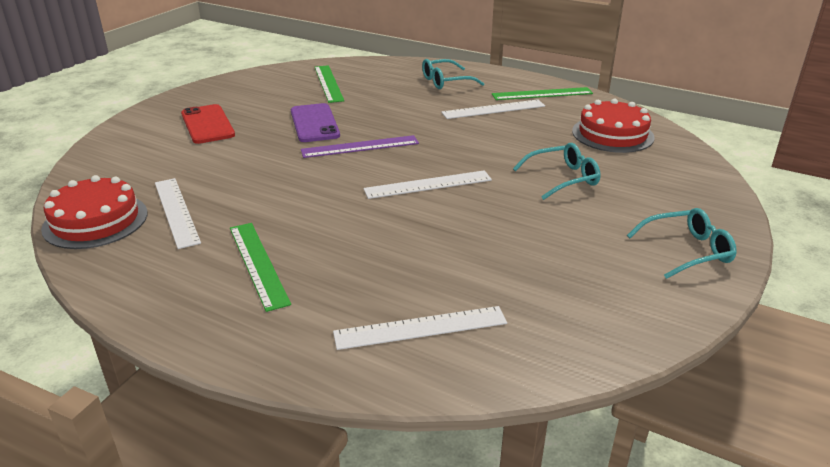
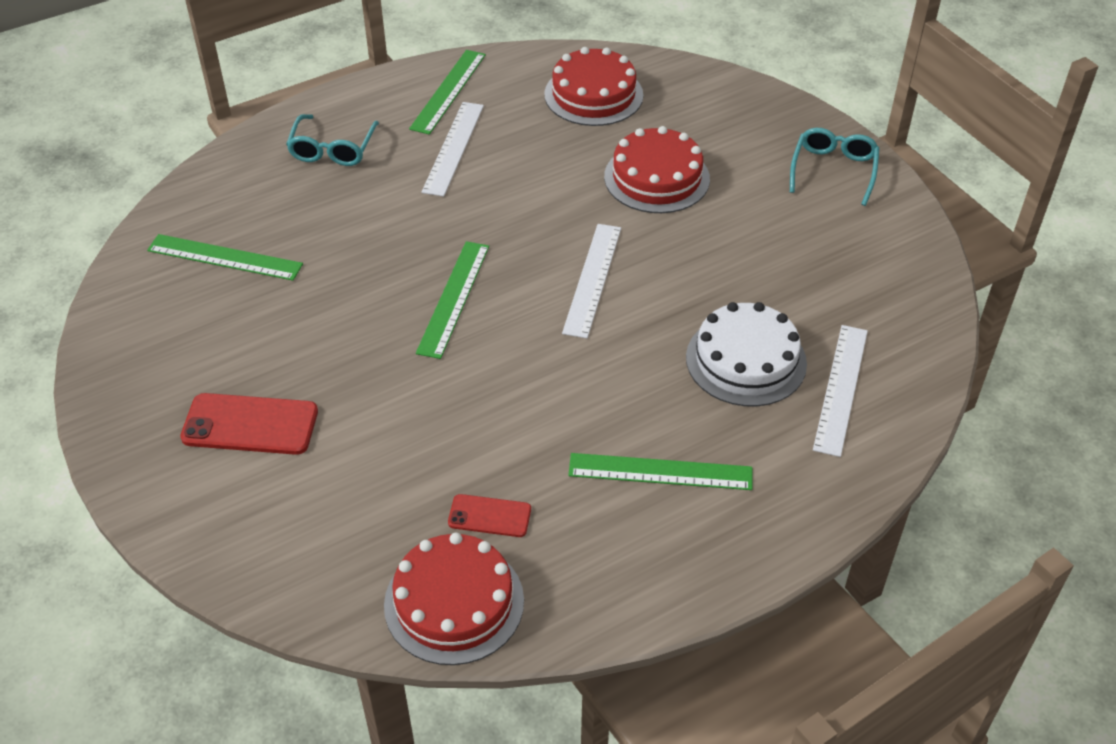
camera: 60 degrees left, 15 degrees up
(176, 211) = (489, 516): white ruler -> red phone
(314, 123) = (348, 316): purple phone -> none
(360, 147) = (453, 298): purple ruler -> green ruler
(409, 269) = (746, 360): none -> white cake
(562, 178) = (656, 178): turquoise glasses -> red cake

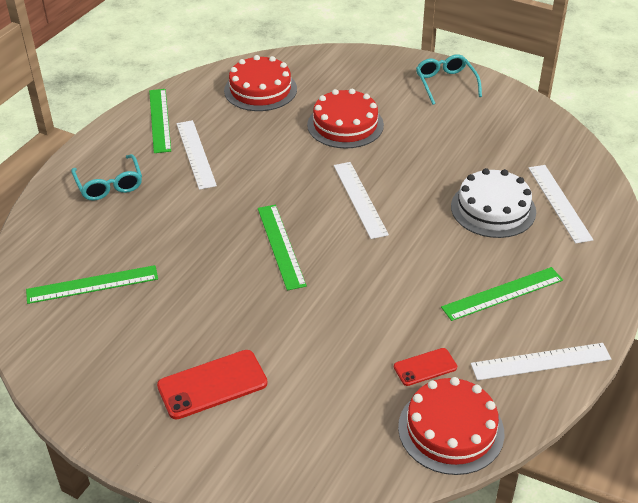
camera: 30 degrees left, 5 degrees down
(631, 576) = (540, 361): none -> white ruler

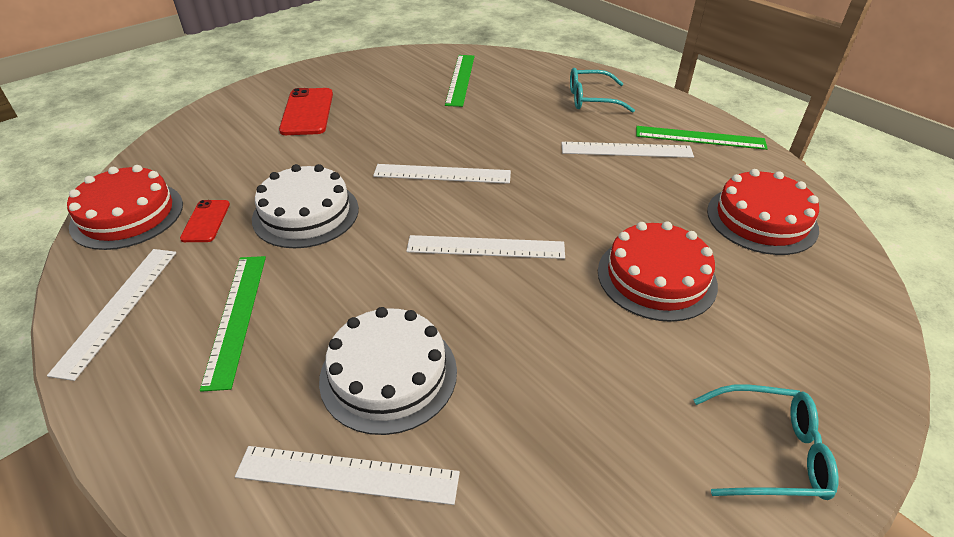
camera: 110 degrees right, 0 degrees up
(281, 246) = (442, 174): green ruler -> white ruler
(378, 307) = (306, 213): none -> white cake

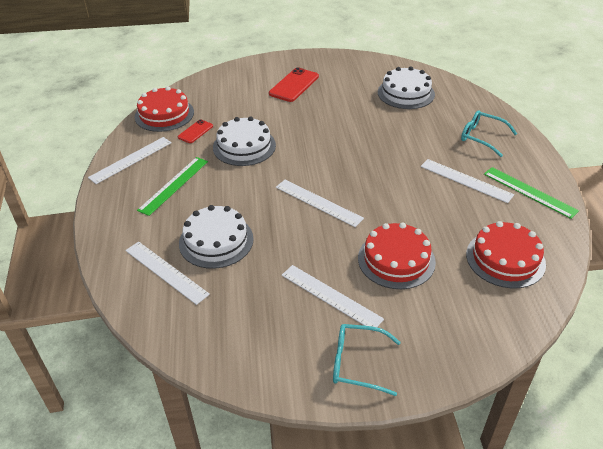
camera: 35 degrees right, 0 degrees up
(442, 174) = (334, 151): white ruler -> white ruler (331, 296)
(460, 79) = (406, 93): green ruler -> white cake
(769, 452) = (358, 363): turquoise glasses -> turquoise glasses turned 150 degrees clockwise

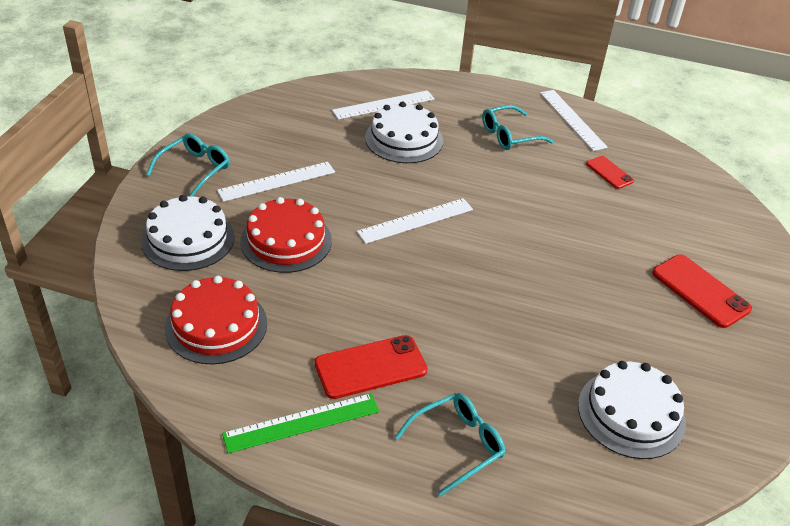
camera: 110 degrees right, 0 degrees up
(164, 114) = (660, 159): red cake -> none
(174, 185) = (510, 135): green ruler -> turquoise glasses
(244, 146) = (558, 200): white cake -> white cake (188, 239)
(466, 180) = (370, 367): white ruler -> red phone

